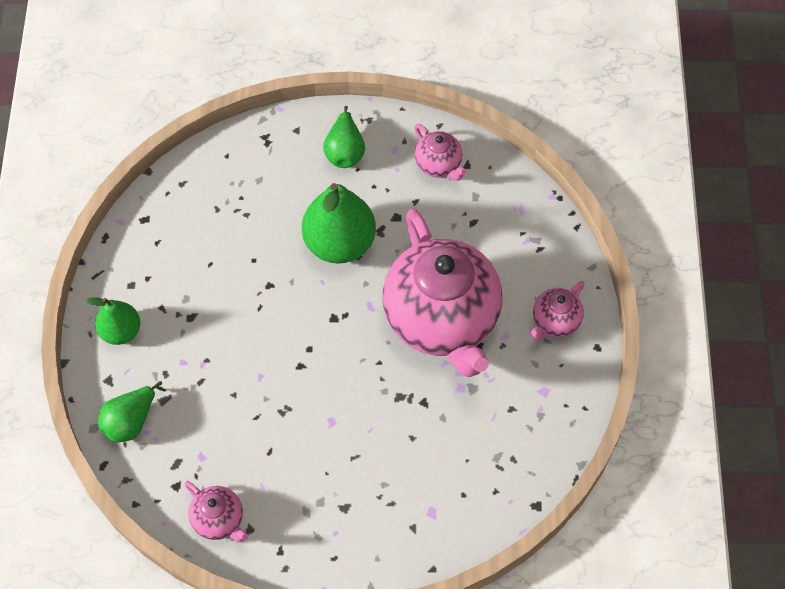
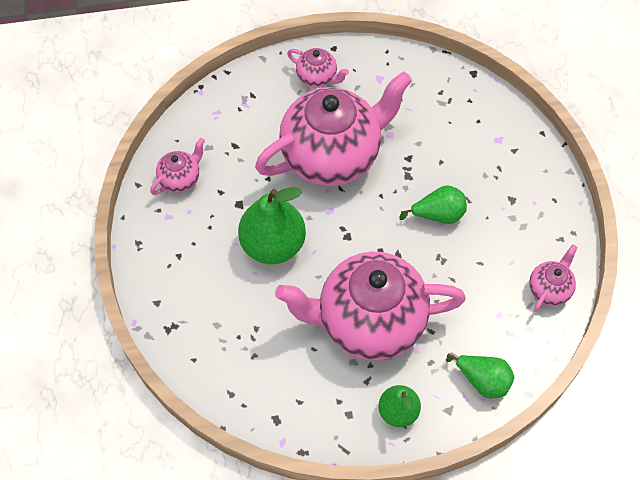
camera: 100 degrees left, 0 degrees up
(226, 322) = (369, 321): none -> pink teapot
(345, 151) = (175, 257): green pear -> green pear (438, 214)

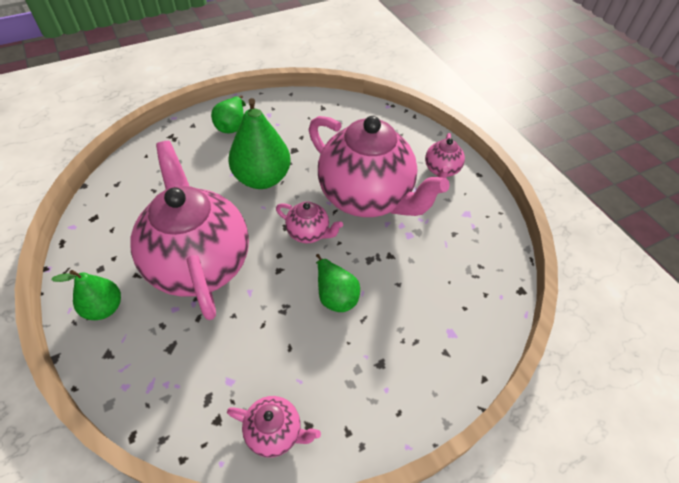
camera: 70 degrees right, 10 degrees down
(180, 179) = (304, 113): pink teapot -> pink teapot (308, 233)
(483, 380) = (145, 381): green pear -> green pear (232, 126)

